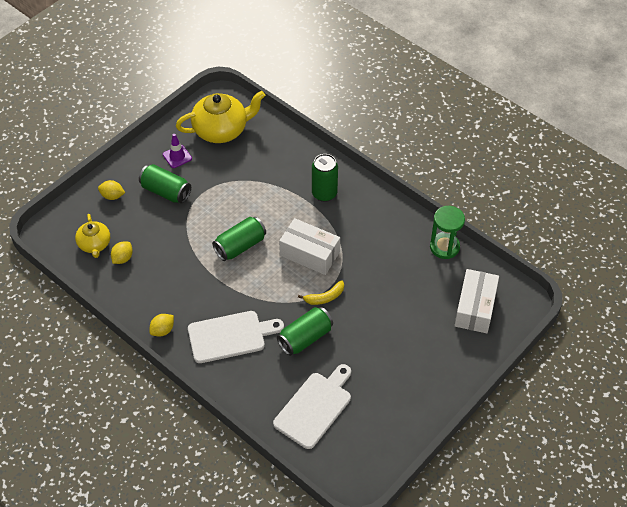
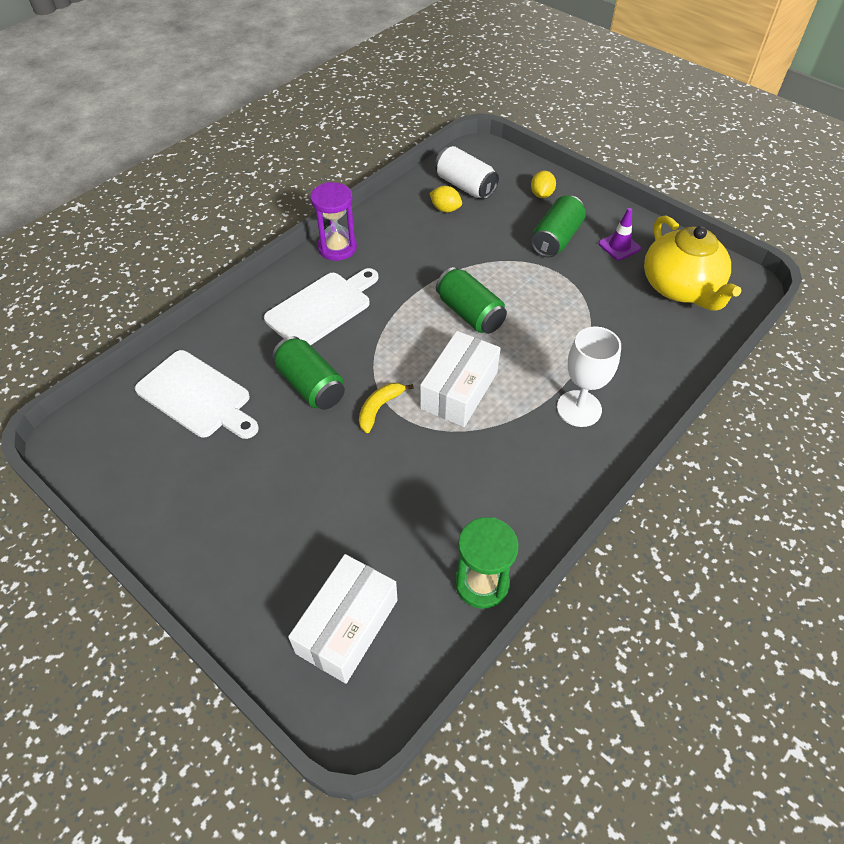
camera: 90 degrees right, 0 degrees up
(94, 244) = (465, 186): yellow teapot -> white can
(162, 330) = (337, 248): yellow lemon -> purple hourglass
(230, 336) = (322, 308): white cutting board -> white cutting board turned 120 degrees counterclockwise
(324, 194) = (579, 408): green can -> white goblet
(325, 297) = (379, 408): yellow banana -> yellow banana turned 60 degrees clockwise
(475, 308) = (347, 626): white box -> white box turned 75 degrees counterclockwise

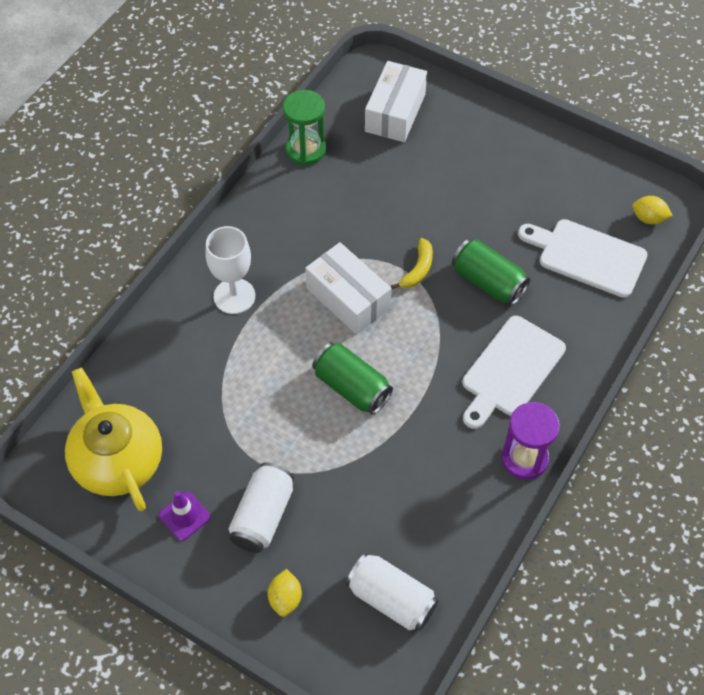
camera: 170 degrees right, 5 degrees up
(445, 209) = (409, 548): yellow lemon -> yellow lemon (648, 218)
(459, 390) = (348, 298): white box -> white box turned 60 degrees counterclockwise
(556, 239) = (263, 516): green can -> white can

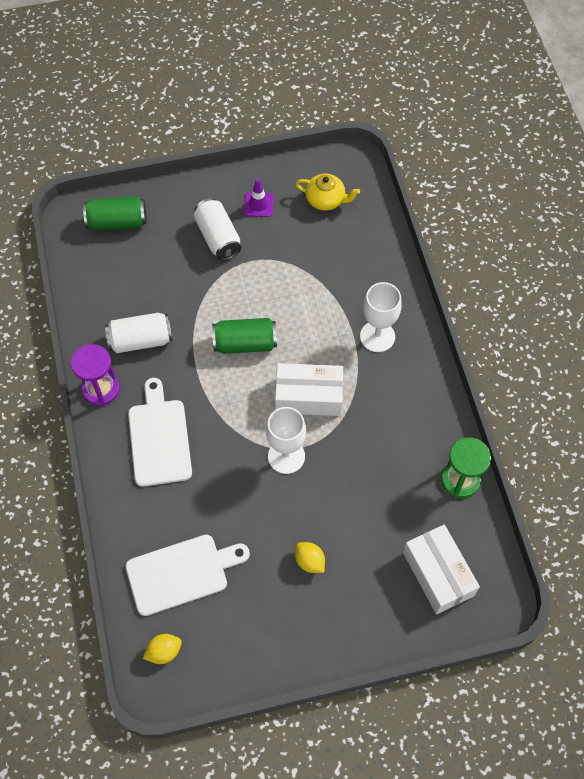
camera: 135 degrees right, 5 degrees up
(117, 460) = (326, 200): yellow teapot -> yellow teapot, size x0.58
(285, 598) = (163, 212): yellow lemon -> yellow lemon (309, 561)
(391, 599) = (107, 255): white can -> white can (141, 340)
(418, 269) = (286, 456): yellow banana -> white goblet
(488, 282) = (231, 489): green can -> green can (117, 222)

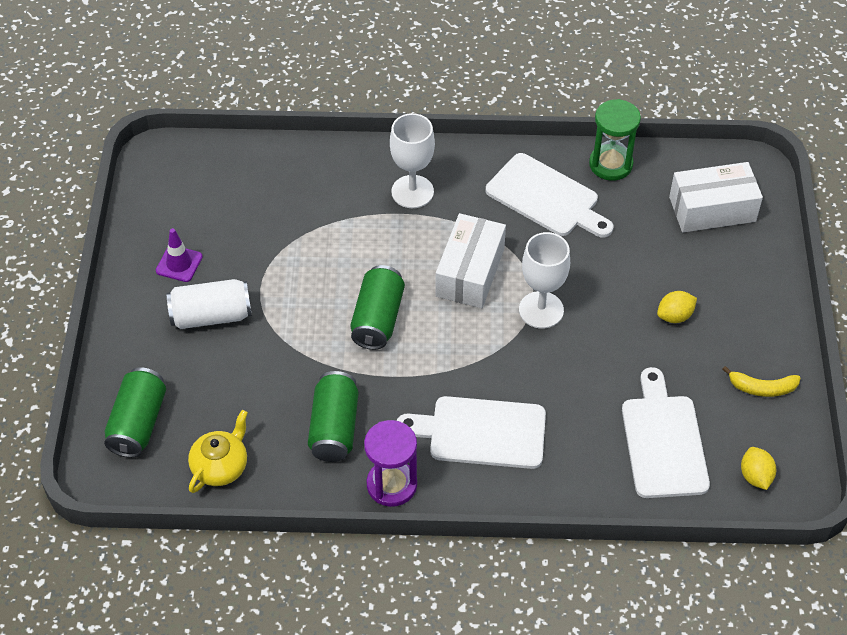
camera: 75 degrees left, 10 degrees down
(141, 340) = (334, 428): white can -> green can
(253, 645) = (762, 388): none -> yellow banana
(326, 200) = (202, 196): yellow teapot -> yellow teapot (221, 466)
(404, 436) = (546, 198): none -> white cutting board

